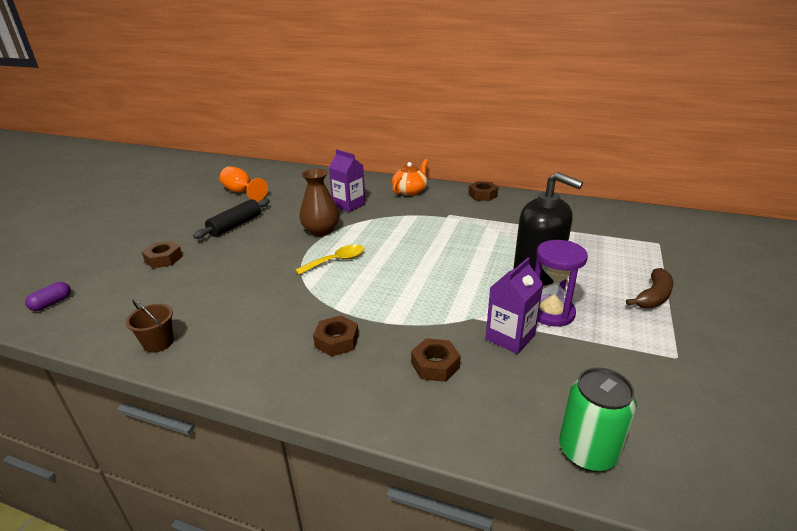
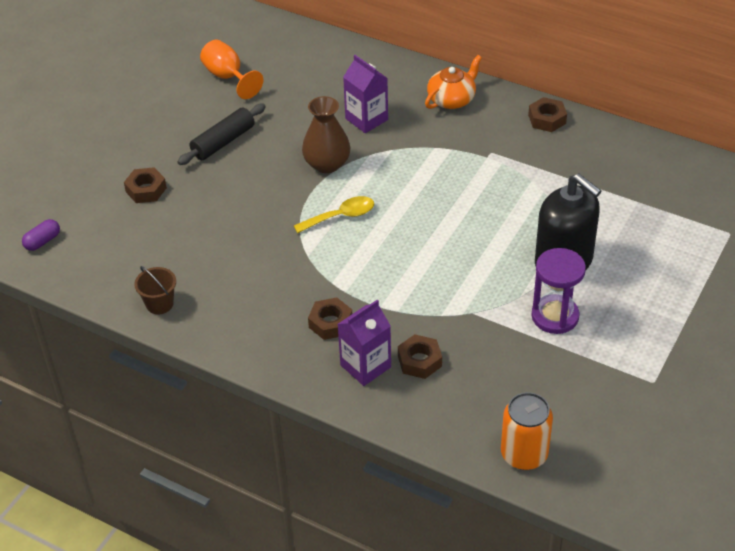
camera: 10 degrees right, 15 degrees up
(510, 337) = (501, 340): purple carton -> purple carton (365, 366)
(587, 451) = (524, 454): green can -> orange can
(653, 296) = (674, 309): brown banana -> none

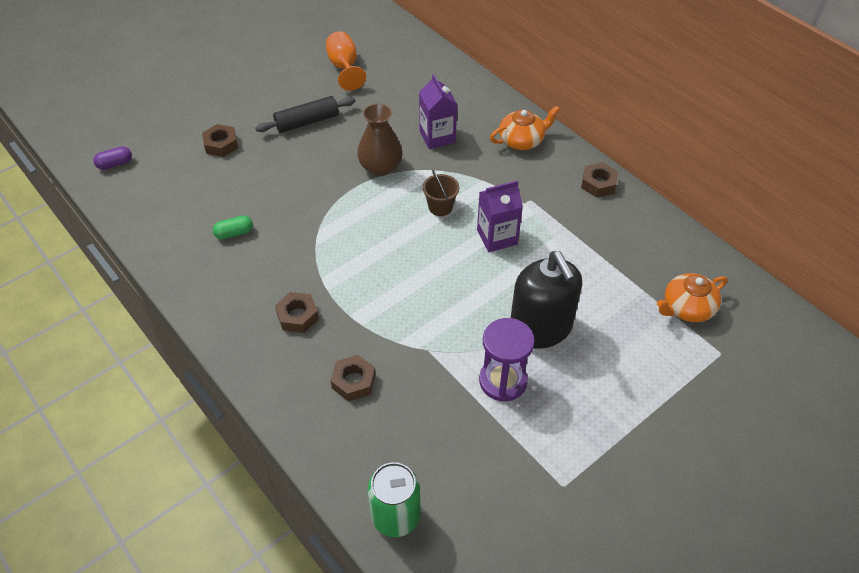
camera: 20 degrees right, 5 degrees up
(159, 304) = (169, 249): brown bucket -> brown bucket (440, 207)
(217, 269) = (234, 233): none -> green capsule
(341, 216) = (364, 218): yellow spoon -> none
(365, 366) = (303, 369): purple carton -> purple carton (497, 237)
(524, 454) = (396, 516): orange can -> green can
(682, 204) = (687, 308): none -> orange teapot

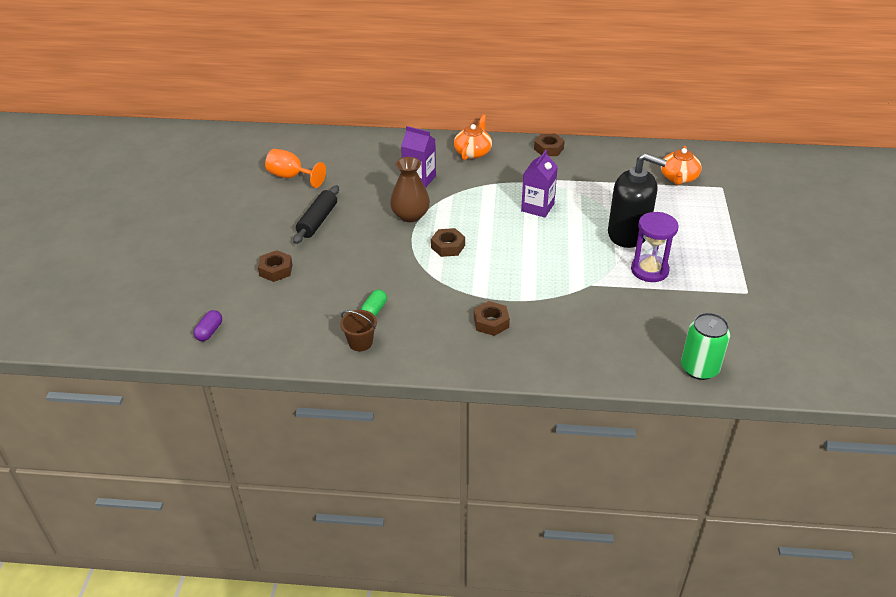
camera: 45 degrees left, 10 degrees down
(353, 381) = (577, 328): brown nut -> brown nut (448, 246)
(440, 207) = (481, 213): brown bucket -> brown bucket (360, 342)

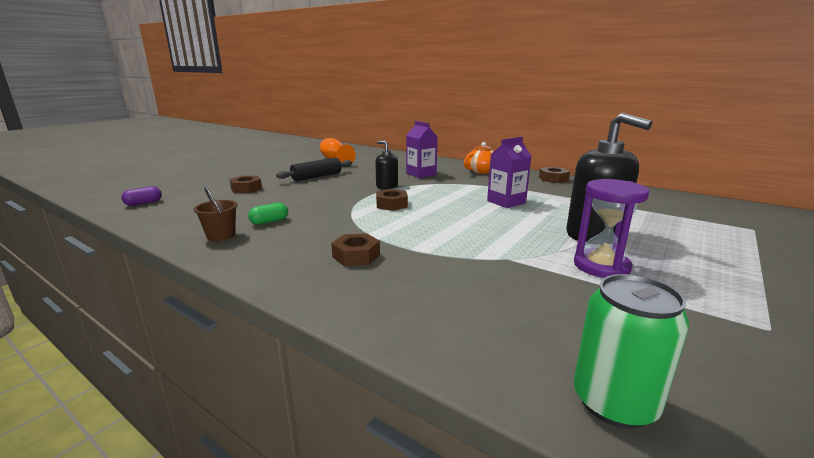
camera: 30 degrees right, 20 degrees down
(410, 215) = (387, 186): brown vase -> black soap dispenser
(678, 178) = (691, 214): orange teapot -> none

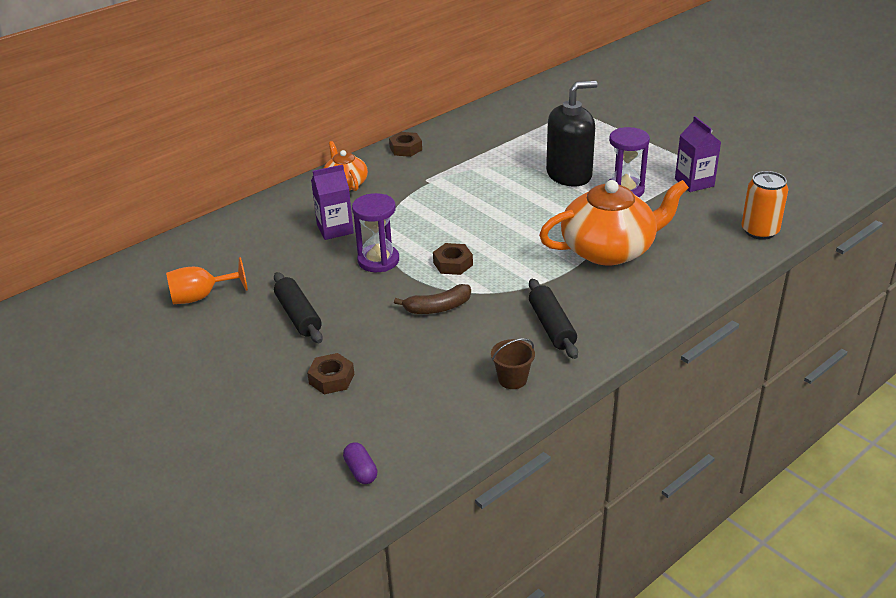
camera: 75 degrees left, 15 degrees up
(269, 221) = (479, 348): green capsule -> none
(299, 245) = (552, 326): none -> black rolling pin
(327, 205) = (438, 308): none -> brown banana
(356, 256) = (583, 294): brown nut -> none
(387, 186) = (378, 260): black soap dispenser -> purple hourglass
(452, 264) = (609, 250): none -> orange teapot
(506, 202) = (472, 194): purple carton -> purple carton (694, 182)
(614, 402) = (759, 231): green can -> orange can

